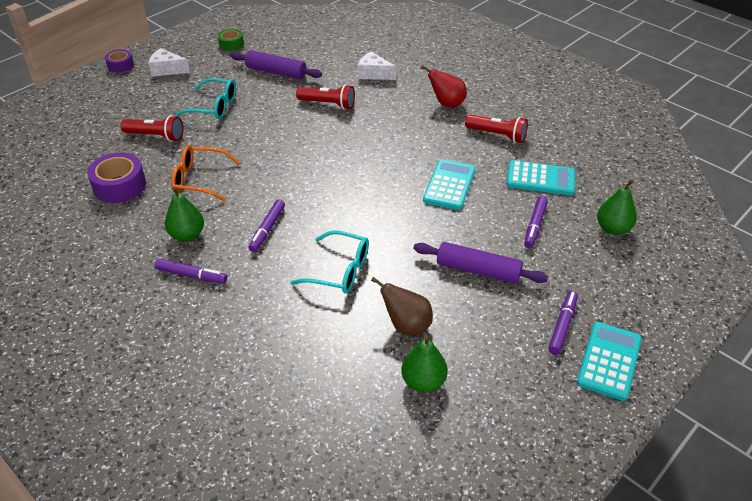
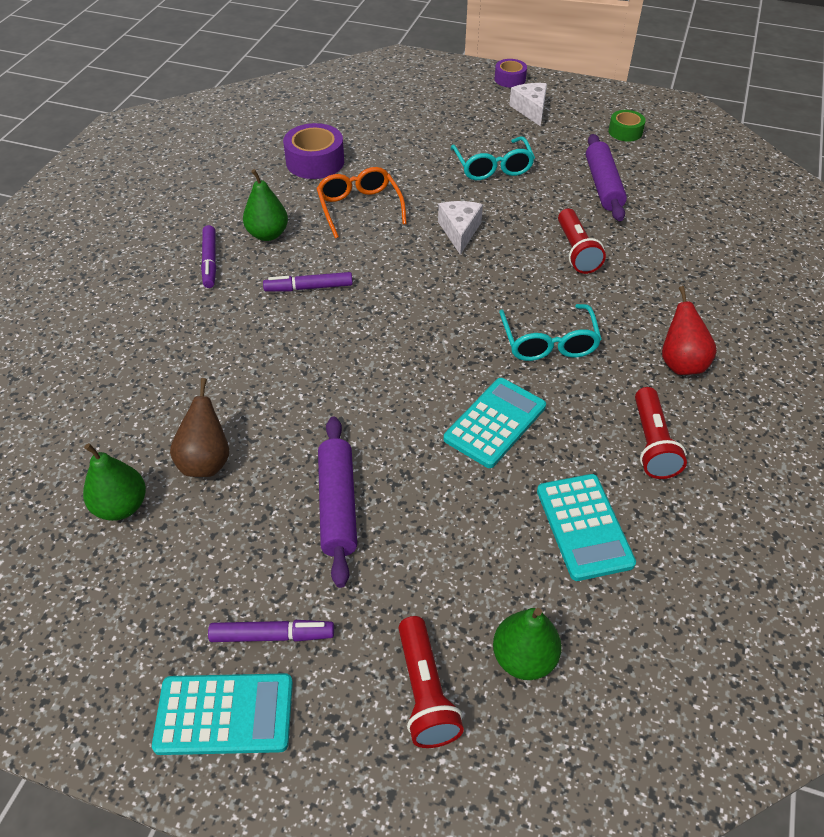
camera: 65 degrees right, 5 degrees up
(156, 136) = (409, 151): red flashlight -> red flashlight (425, 692)
(340, 270) = (271, 371): turquoise glasses -> turquoise glasses (549, 343)
(373, 74) = (682, 268): white cheese -> white cheese (459, 231)
(449, 185) = (495, 423): turquoise calculator -> turquoise calculator turned 45 degrees counterclockwise
(535, 225) = (469, 547): purple marker -> none

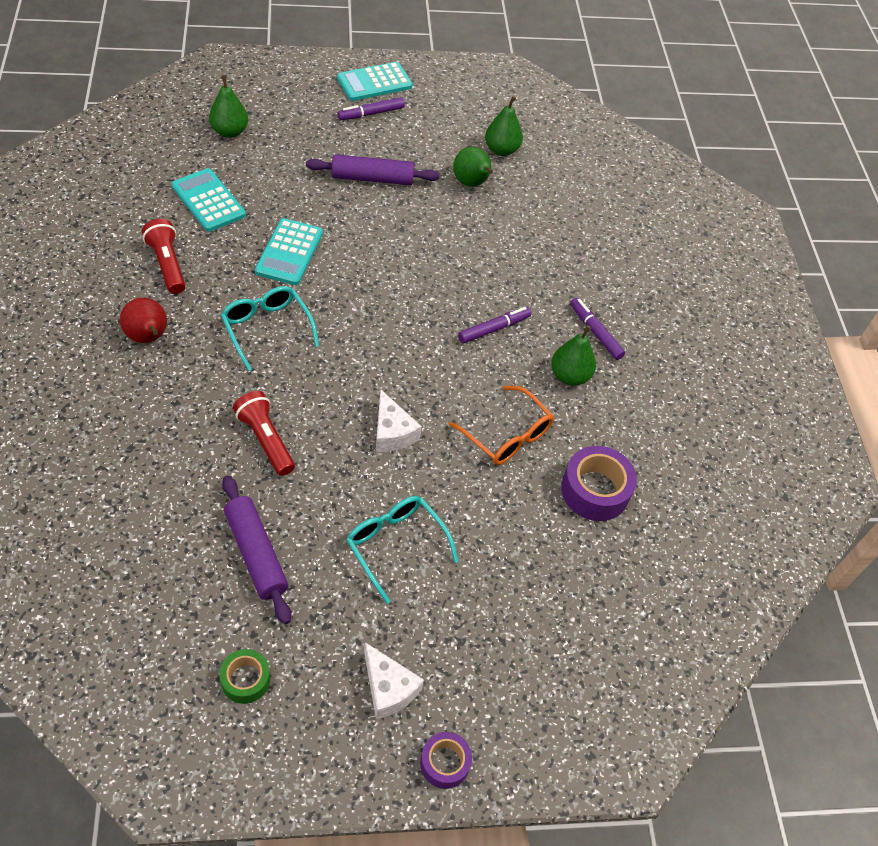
camera: 150 degrees right, 5 degrees up
(206, 461) = (471, 183): brown pear -> green pear
(337, 505) = (372, 178): purple rolling pin -> purple rolling pin turned 60 degrees counterclockwise
(425, 692) = (278, 109): red flashlight -> none

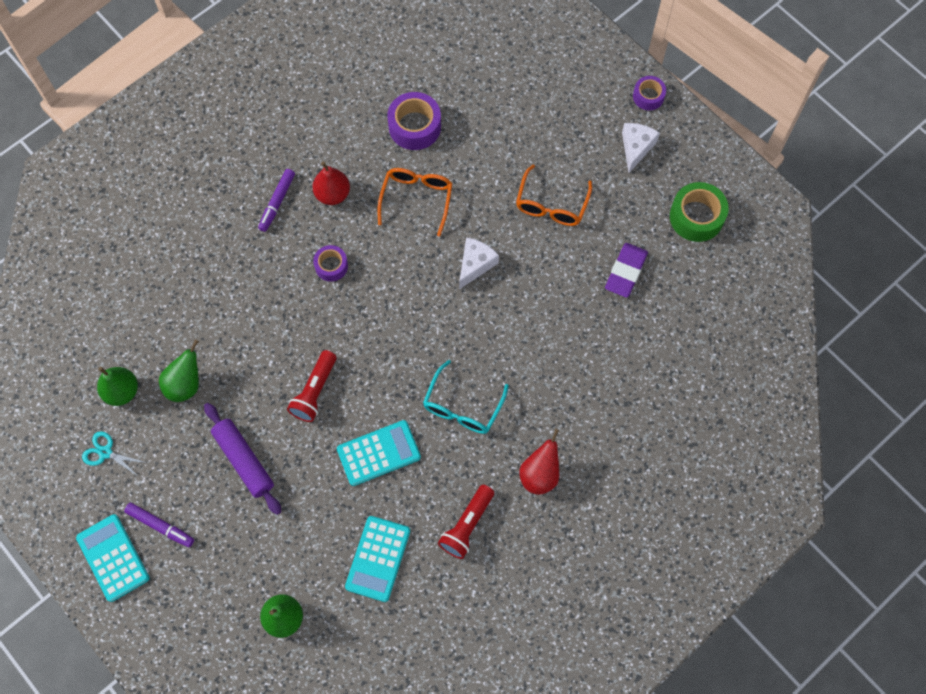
camera: 120 degrees left, 15 degrees up
(245, 680) = (696, 217): green tape -> green tape, size x1.66
(256, 554) = (625, 272): purple rolling pin -> purple eraser
(265, 440) = (548, 331): red flashlight -> red flashlight (315, 391)
(374, 82) = (113, 558): turquoise calculator -> turquoise calculator turned 150 degrees counterclockwise
(395, 545) = (551, 205): turquoise glasses -> orange glasses
(459, 118) = (105, 452): none -> turquoise scissors
(493, 329) = (331, 266): purple marker -> purple tape
(569, 376) = (332, 194): green pear -> red pear

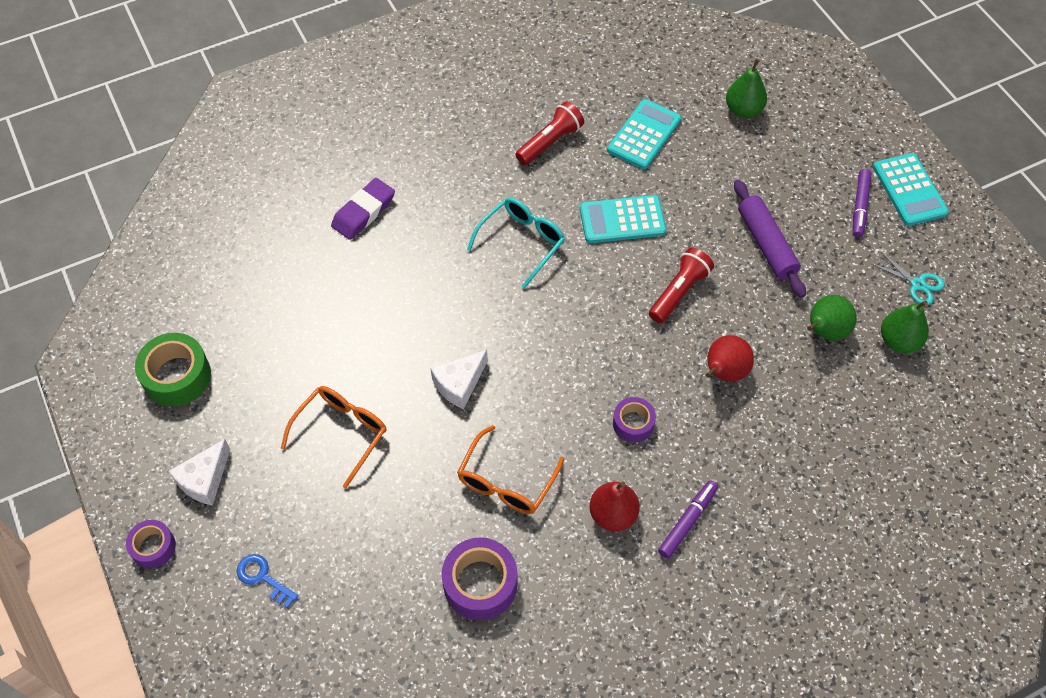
camera: 165 degrees left, 10 degrees down
(160, 526) = (860, 206): purple marker -> purple marker turned 120 degrees counterclockwise
(540, 474) = (463, 167): red pear -> red pear (724, 372)
(564, 95) = (263, 578): none -> blue key
(625, 272) = (289, 335): purple eraser -> purple eraser (363, 212)

